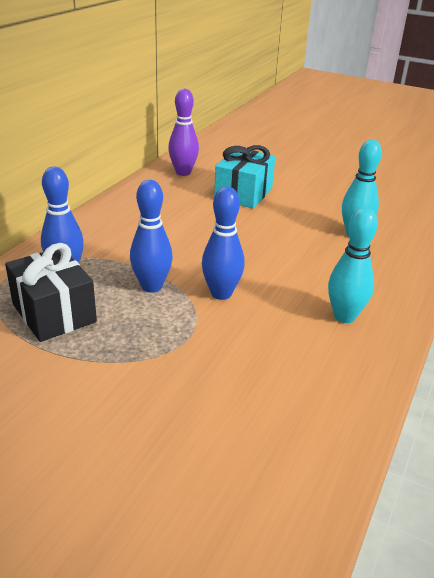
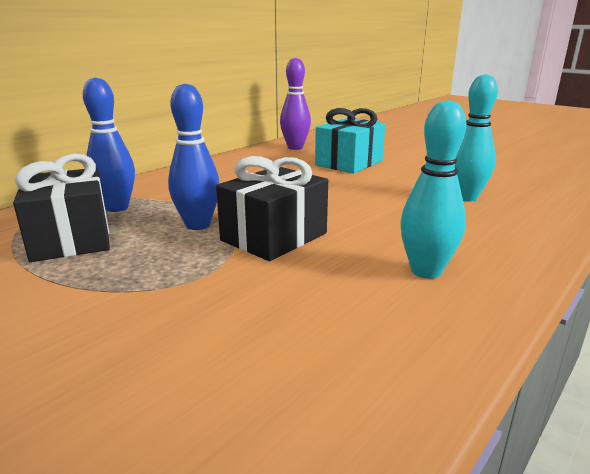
camera: 15 degrees right, 10 degrees down
(221, 294) = (274, 237): blue bowling pin -> black gift

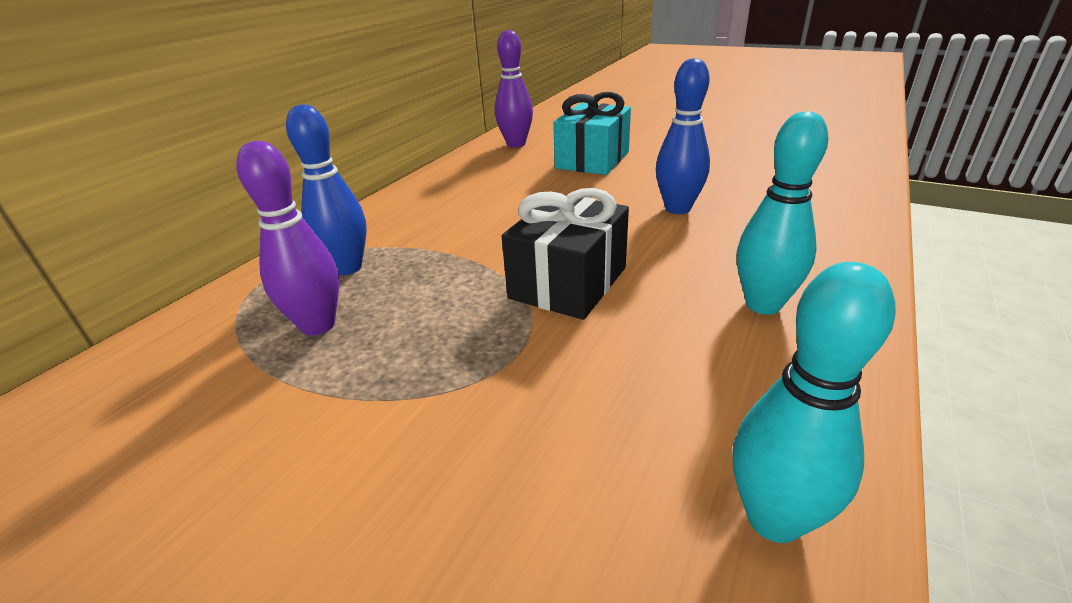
camera: 10 degrees left, 10 degrees up
(71, 238) = (318, 325): black gift -> purple bowling pin
(198, 225) = (466, 279): blue bowling pin -> blue bowling pin (677, 208)
(466, 198) = (749, 194): turquoise bowling pin -> turquoise bowling pin (774, 519)

